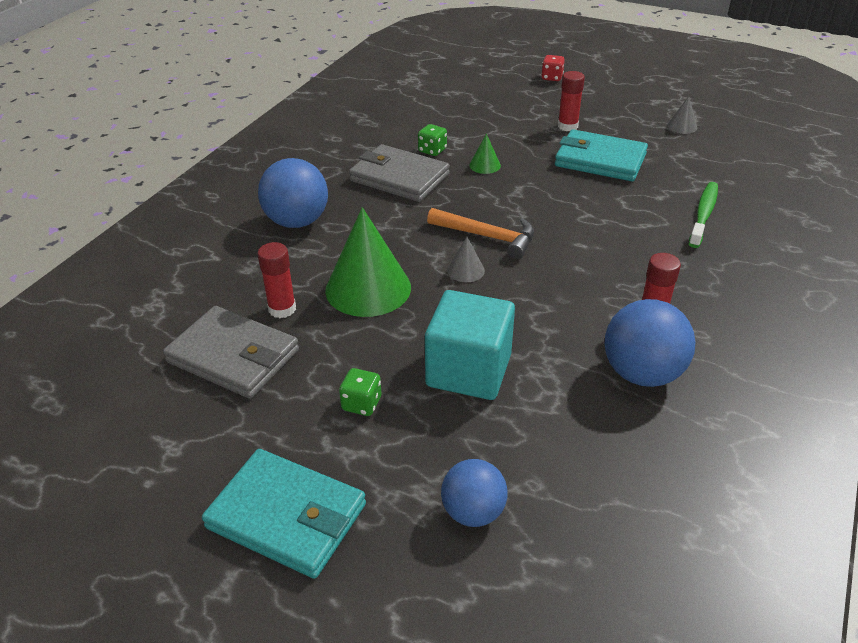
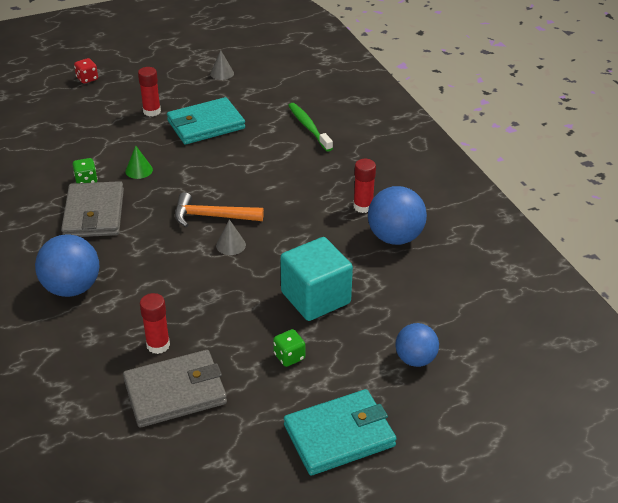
camera: 50 degrees left, 0 degrees up
(368, 288) = (190, 295): green cone -> none
(399, 178) = (94, 213): grey wallet -> grey wallet turned 75 degrees counterclockwise
(487, 237) = (212, 216): orange hammer -> orange hammer turned 150 degrees counterclockwise

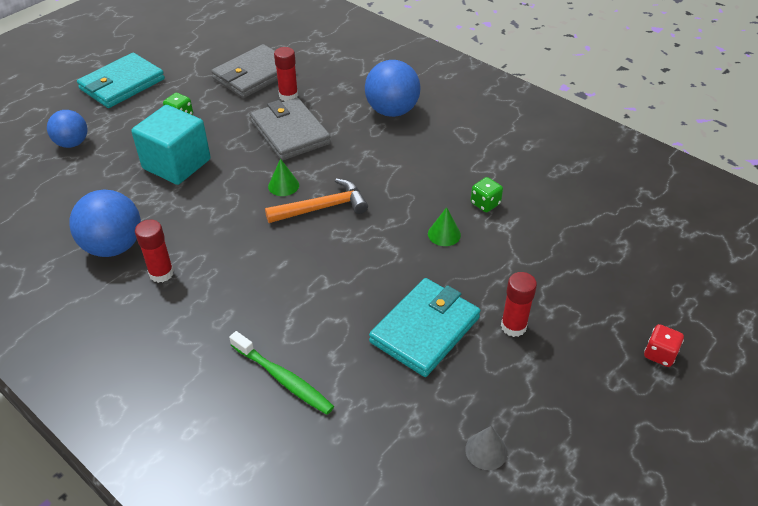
camera: 155 degrees right, 5 degrees up
(94, 213) = (440, 173): grey wallet -> grey wallet (290, 132)
(231, 245) = (283, 185): grey cone -> green cone

